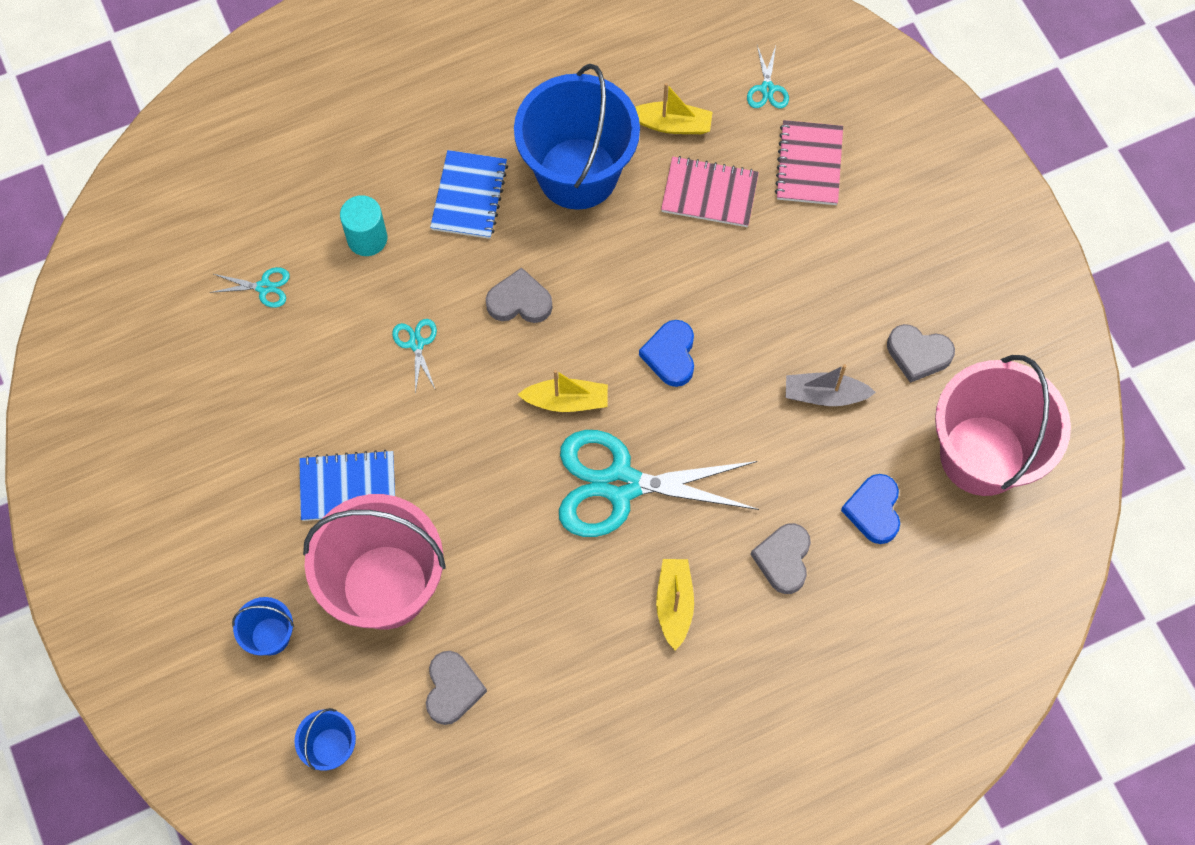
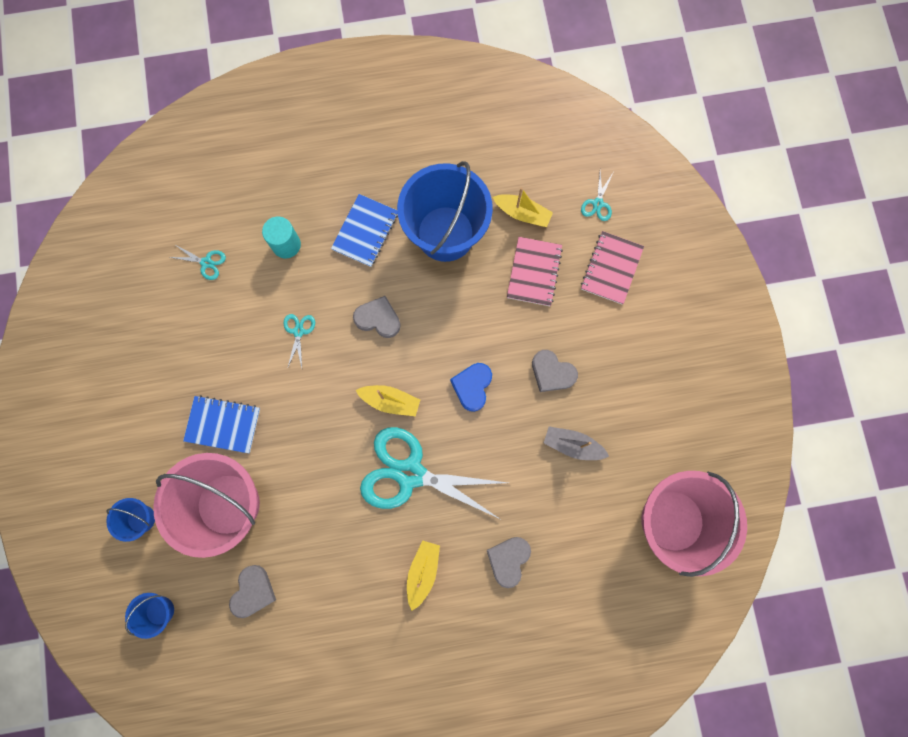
camera: 15 degrees right, 10 degrees up
(709, 193) = (534, 272): pink notebook -> pink notebook turned 75 degrees clockwise
(874, 510) = (582, 541): blue heart -> none
(918, 354) = (648, 432): grey heart -> grey heart (552, 373)

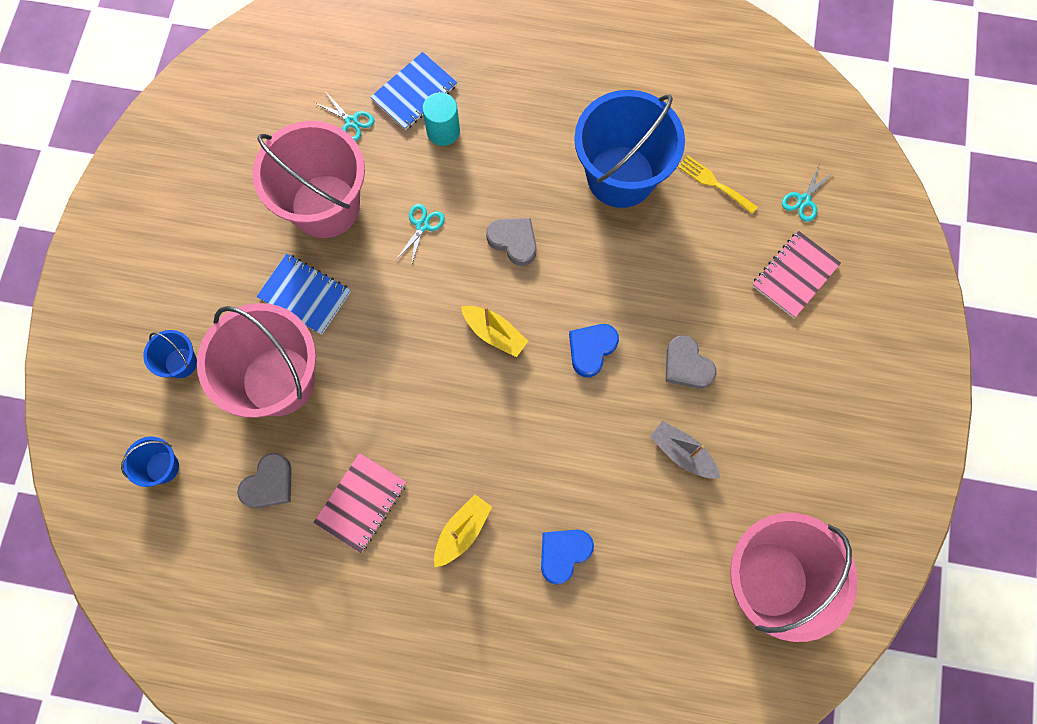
camera: 20 degrees right, 5 degrees down
(211, 343) = (325, 206): none -> pink bucket
(365, 231) = (533, 145): blue notebook -> blue notebook (414, 93)
(410, 473) = (488, 419): turquoise scissors -> none
(508, 560) = (563, 554): grey heart -> blue heart
(522, 213) = (714, 183): yellow boat -> yellow fork
(534, 272) = (705, 250): pink notebook -> pink notebook (361, 503)

